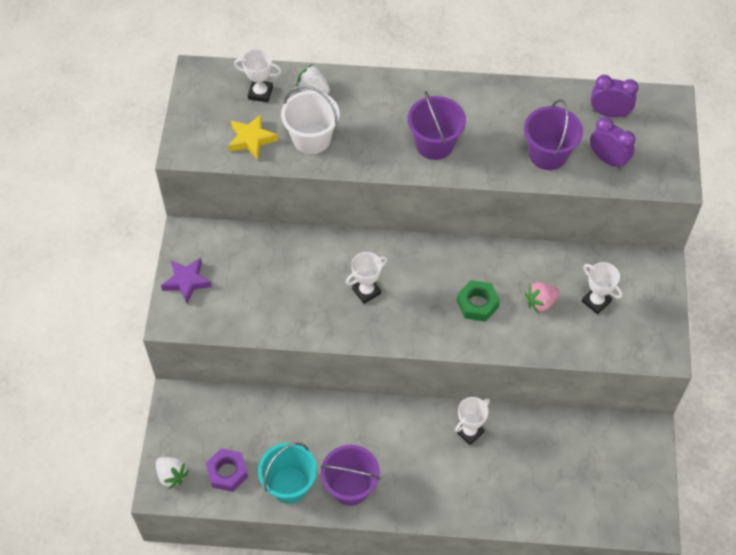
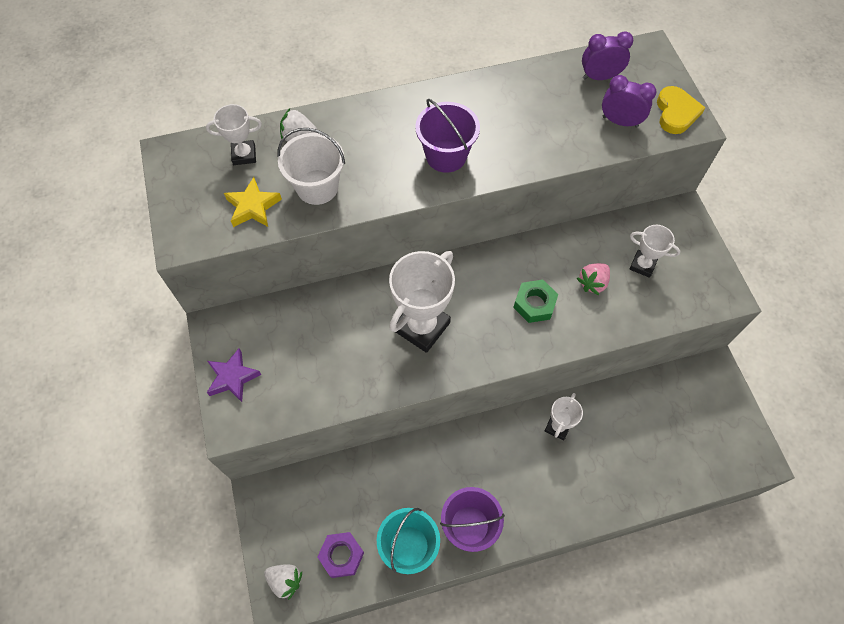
camera: 20 degrees left, 5 degrees up
(366, 291) = (422, 327): white trophy -> white trophy, size x1.84
(548, 154) = (561, 133): purple bucket -> none
(665, 167) = (676, 113): none -> yellow heart

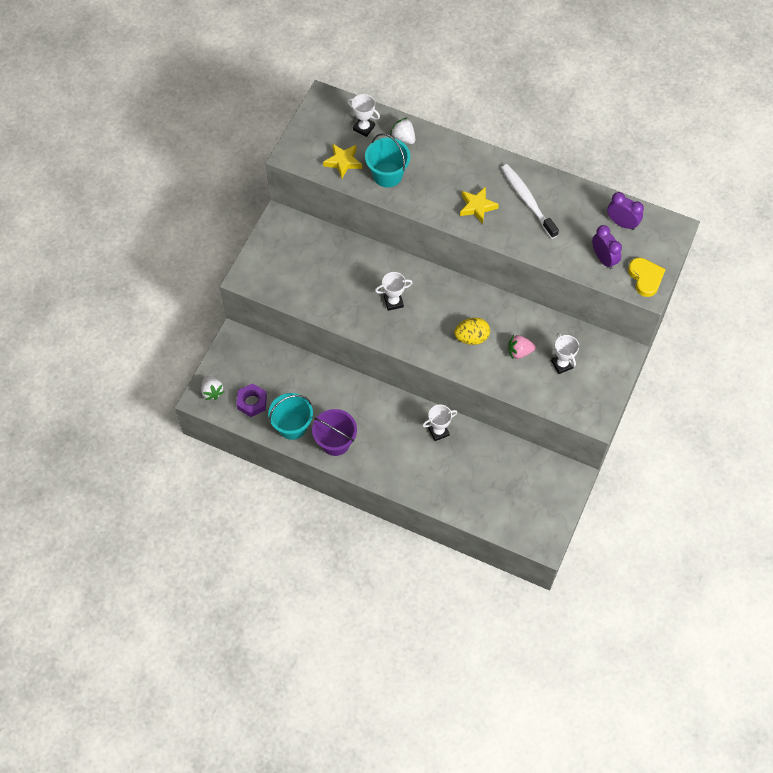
camera: 40 degrees right, 0 degrees up
(232, 377) = (266, 253): purple star -> none
(317, 187) = (387, 175): white bucket -> turquoise bucket
(422, 327) = (393, 302): white trophy -> white trophy, size x0.54
(446, 156) = (477, 207): purple bucket -> yellow star
(490, 115) = (527, 200): none -> white toothbrush
(534, 304) = (471, 337): green nut -> yellow egg
(676, 113) = (645, 278): yellow heart -> yellow heart turned 60 degrees counterclockwise

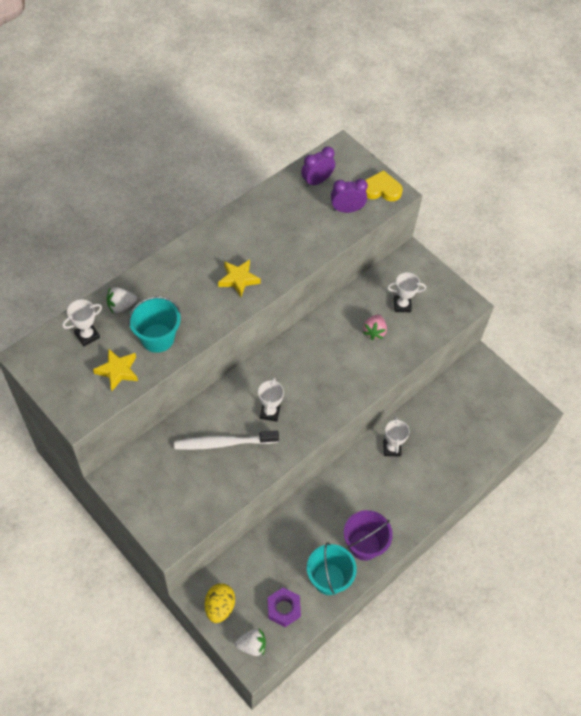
camera: 70 degrees left, 5 degrees down
(471, 337) = (341, 363): yellow egg -> yellow egg (219, 607)
(527, 200) = (254, 238): white toothbrush -> white toothbrush (223, 443)

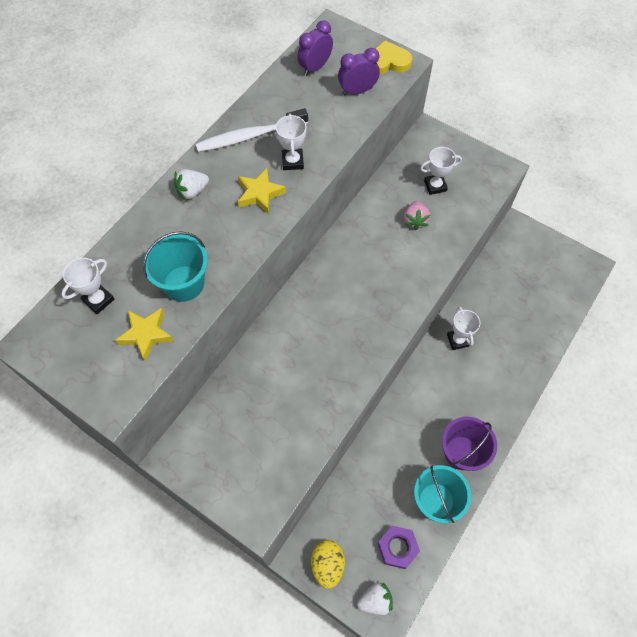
camera: 10 degrees left, 5 degrees up
(121, 306) = (131, 255): white strawberry -> white strawberry (192, 191)
(223, 443) = (288, 384): white toothbrush -> white toothbrush (249, 136)
(270, 412) = (329, 336): white trophy -> white trophy (292, 161)

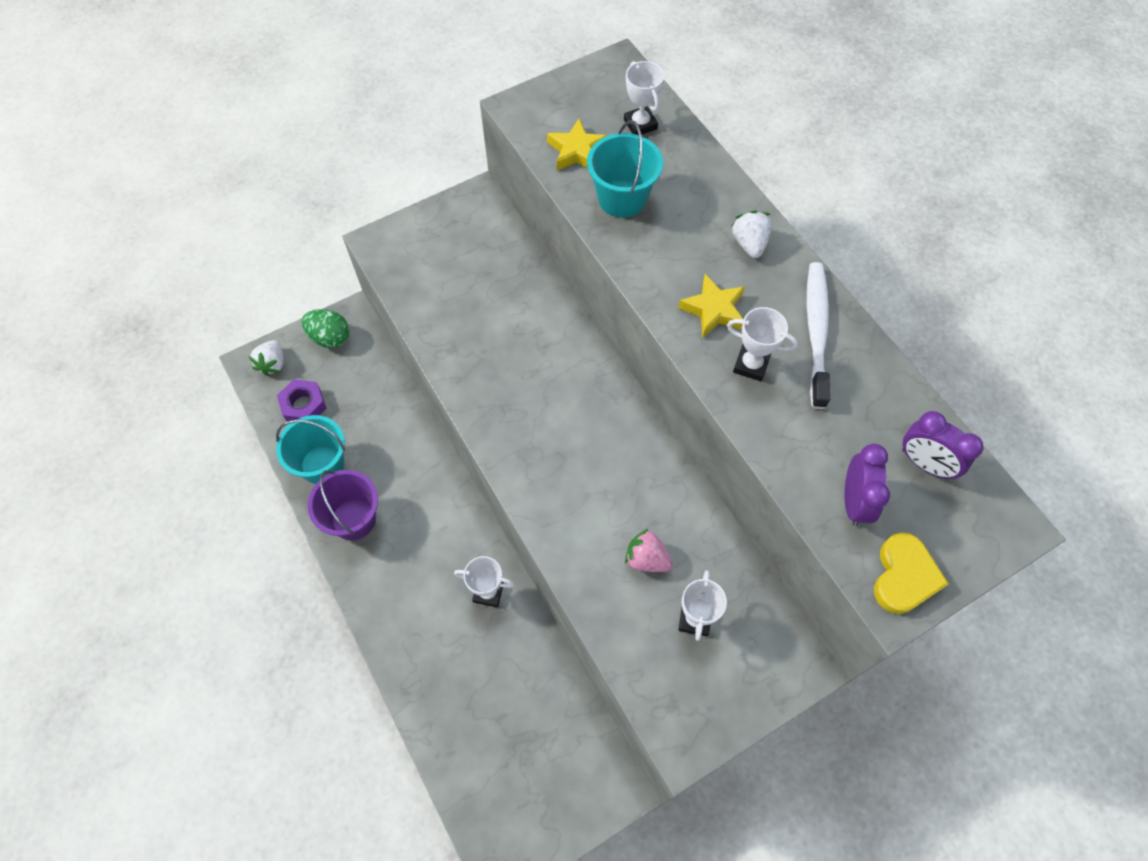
camera: 115 degrees right, 0 degrees up
(315, 67) = (925, 464): purple clock -> purple clock turned 150 degrees clockwise
(327, 565) = (330, 337): yellow egg -> green egg

